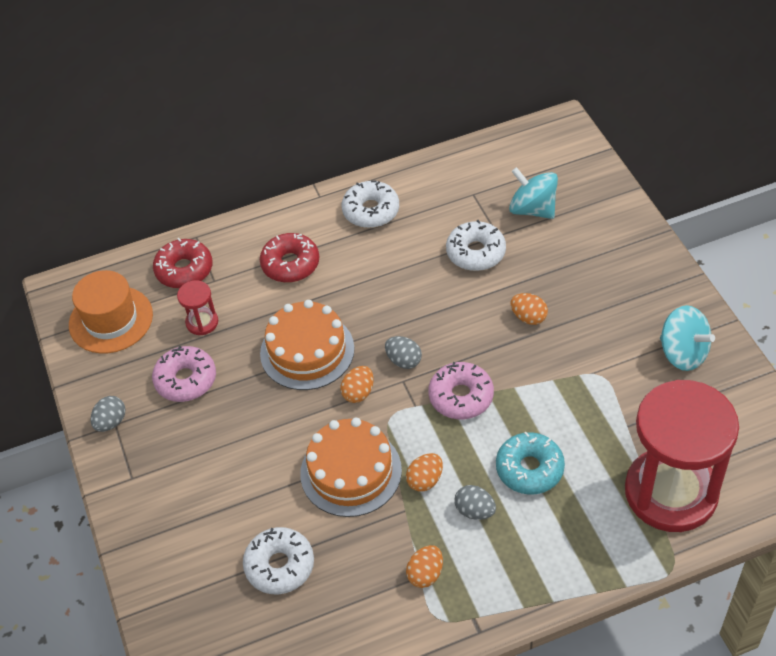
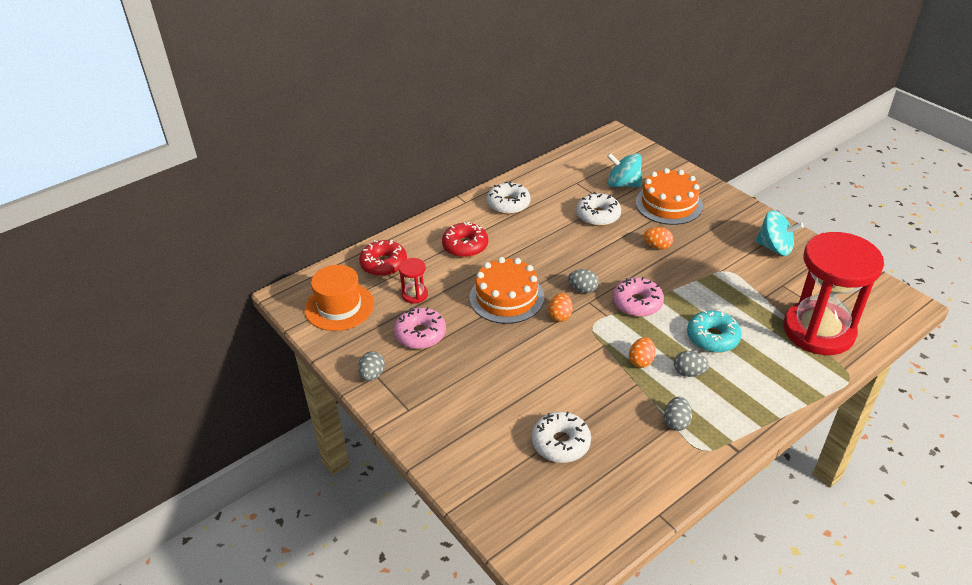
camera: 20 degrees left, 10 degrees down
(351, 472) = (582, 367): orange cake -> orange cake (668, 204)
(425, 574) = (676, 422): orange egg -> grey egg

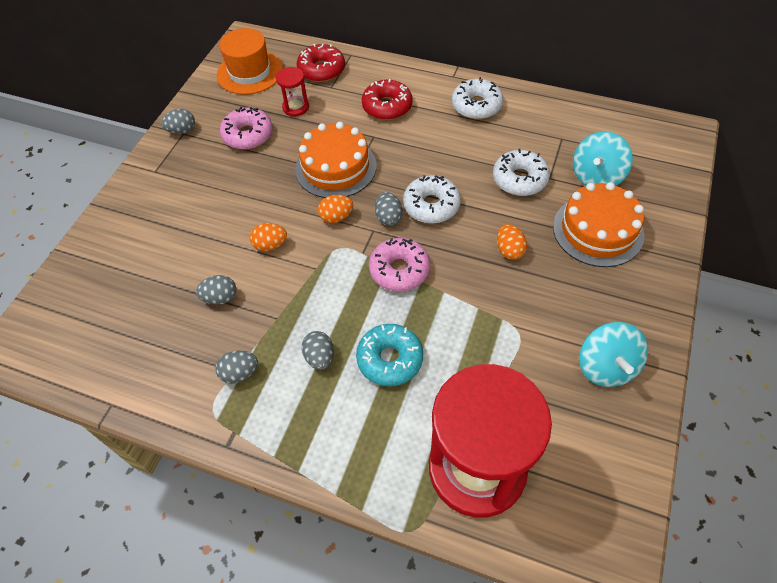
camera: 60 degrees right, 15 degrees up
(560, 443) = (166, 290): white donut -> white donut (431, 205)
(593, 410) = (220, 298): none -> grey egg
(623, 184) = (596, 176): turquoise spinning top -> turquoise spinning top turned 135 degrees counterclockwise
(641, 361) = (312, 308): orange egg -> orange egg (270, 245)

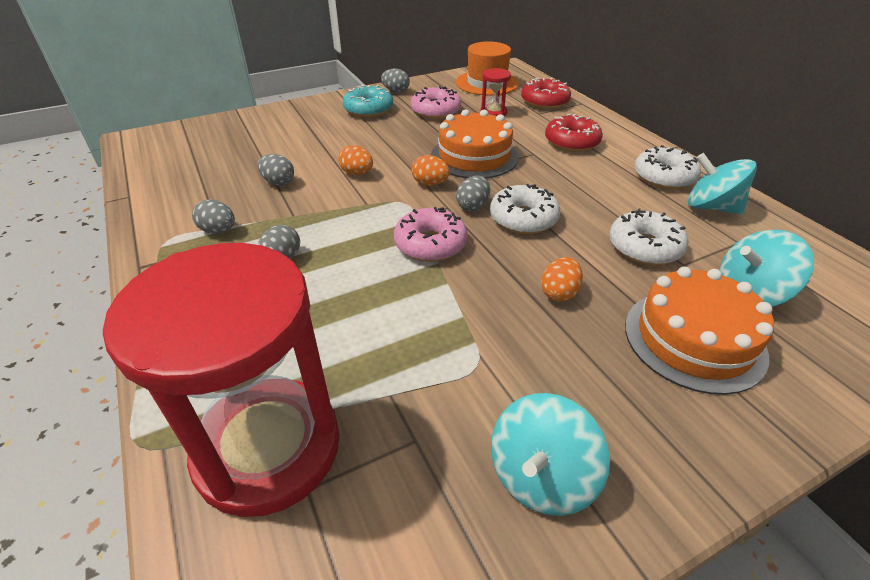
camera: 40 degrees right, 15 degrees down
(390, 359) = (329, 298): turquoise donut -> turquoise donut (368, 110)
(525, 117) = (711, 207): none -> turquoise spinning top

